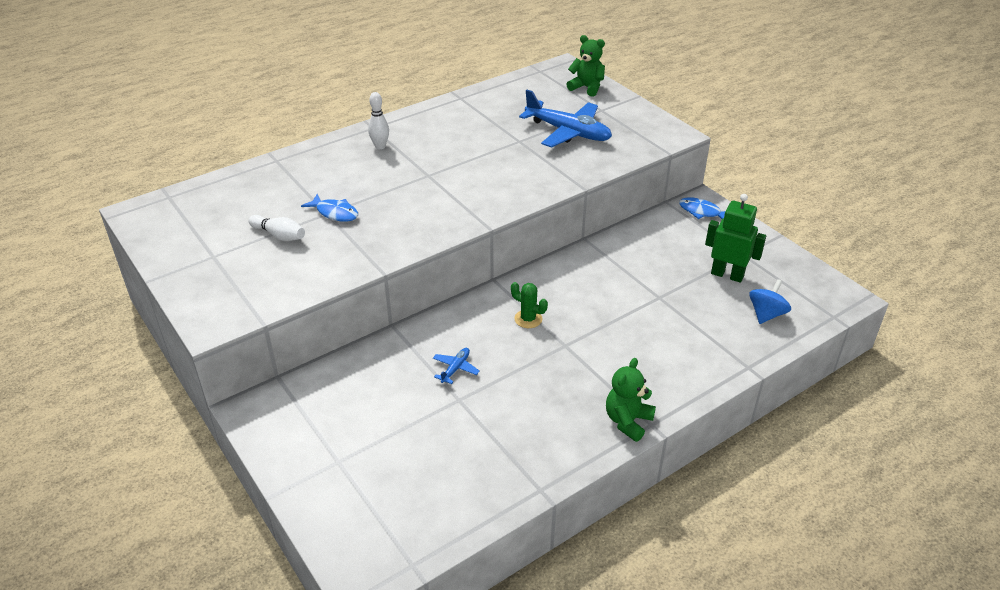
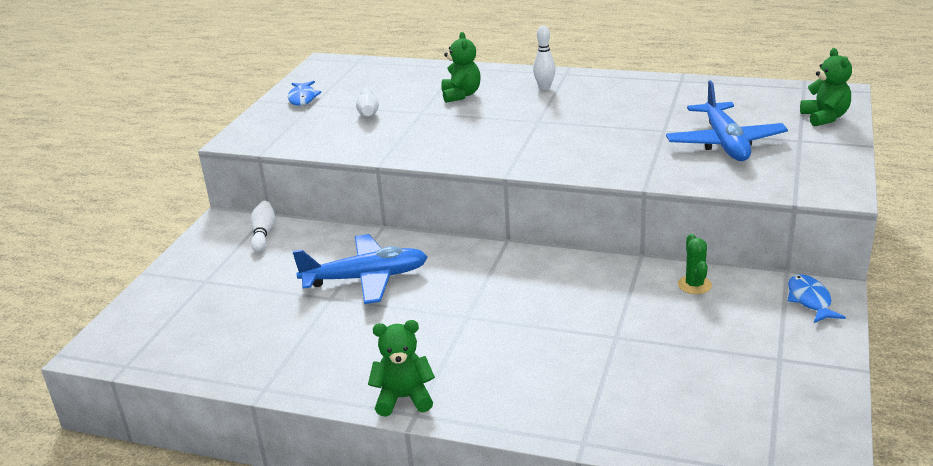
camera: 55 degrees right, 10 degrees down
(308, 393) = (263, 234): none -> white bowling pin
(328, 183) = (461, 95): none -> green teddy bear
(335, 213) = (426, 114): blue fish -> blue fish (303, 98)
(455, 368) = (366, 278): blue plane -> blue plane, size x2.29
(528, 319) = (477, 281): green cactus -> green cactus (694, 285)
(727, 275) = (723, 363): green robot -> none
(766, 314) = (695, 419): blue spinning top -> none

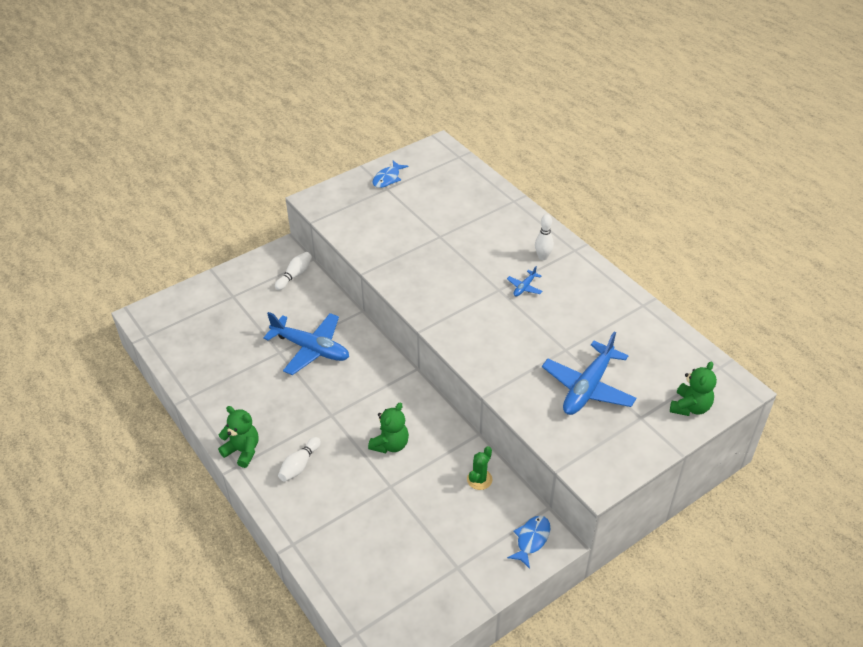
camera: 35 degrees right, 15 degrees up
(368, 111) = (410, 216): white bowling pin -> white bowling pin (299, 465)
(461, 95) = (482, 233): green teddy bear -> green teddy bear (390, 444)
(560, 110) = (524, 287): none -> blue plane

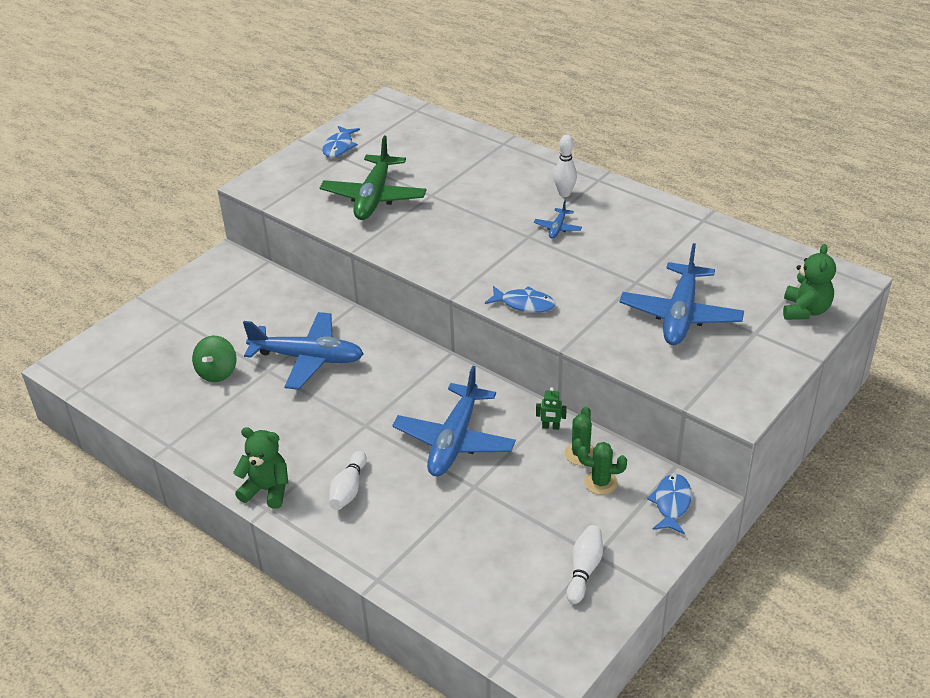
camera: 15 degrees left, 5 degrees down
(243, 345) = (217, 372): none -> green spinning top
(295, 275) = (252, 283): white bowling pin -> white bowling pin (584, 569)
(390, 444) = (454, 441): green teddy bear -> blue plane
(396, 229) = (374, 197): none -> green plane
(466, 451) = (550, 427): none -> green robot
(471, 349) = (524, 304): none -> blue fish
(485, 507) = (600, 482): none -> green cactus

